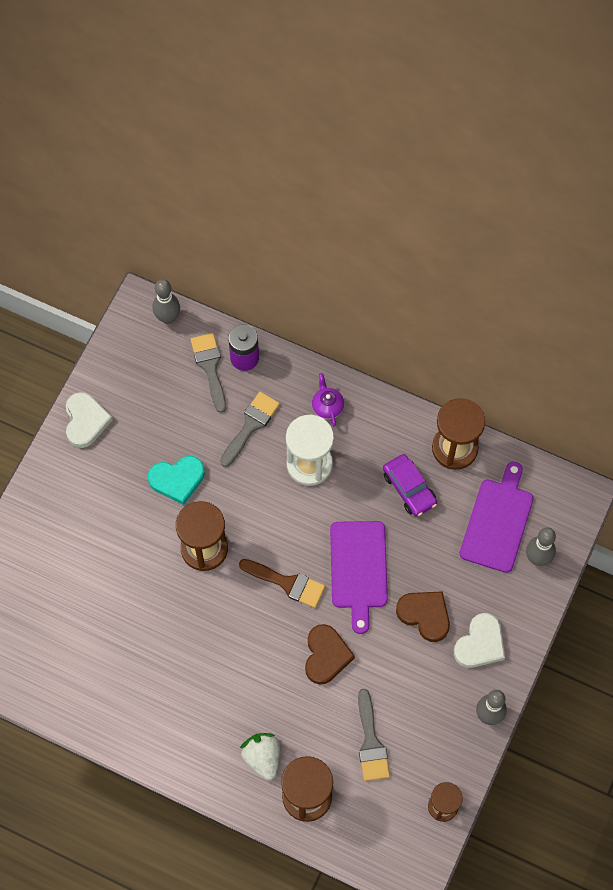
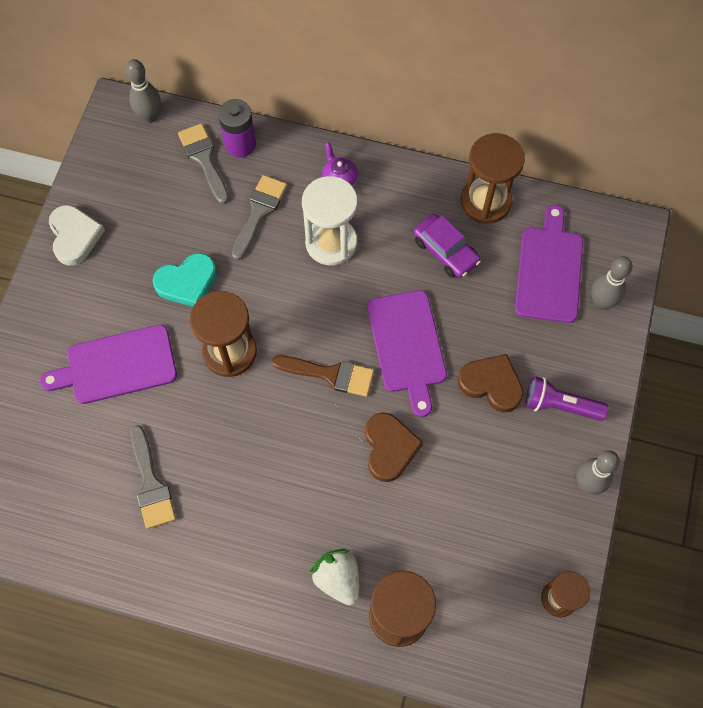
camera: 10 degrees left, 0 degrees up
(106, 544) = (117, 365): none -> purple cutting board
(371, 742) = (460, 538): grey brush -> grey brush (151, 484)
(480, 644) = (560, 405): white heart -> purple flashlight

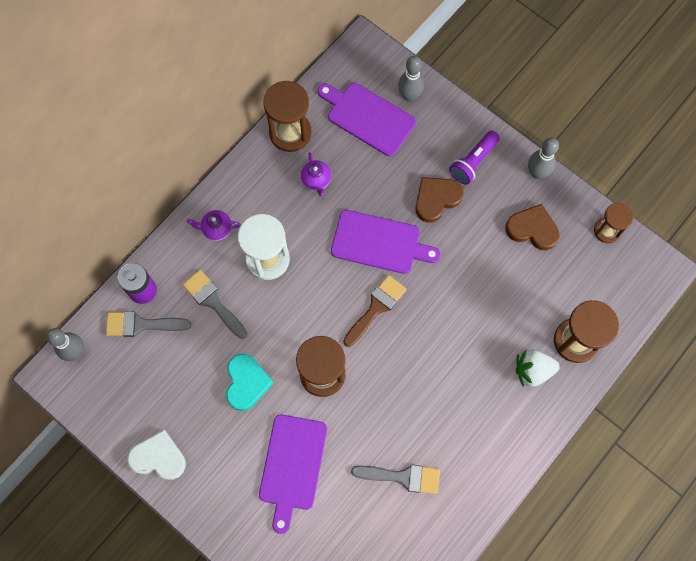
camera: 65 degrees left, 5 degrees up
(389, 448) = (452, 291): brown heart -> brown heart (532, 229)
(445, 251) = (316, 180): purple car -> purple teapot

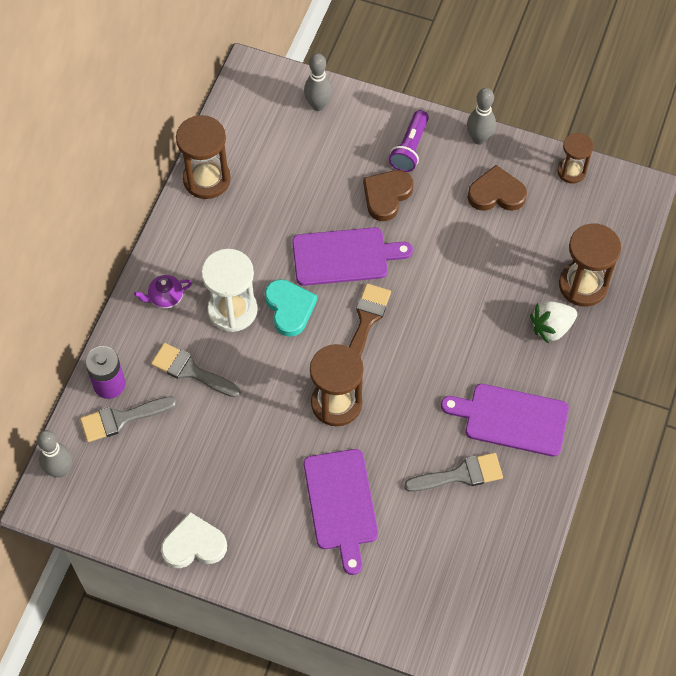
camera: 20 degrees left, 10 degrees down
(246, 382) = (259, 438): turquoise heart -> turquoise heart (289, 308)
(316, 180) = (253, 217): purple teapot -> none
(368, 117) = (283, 139): purple cutting board -> purple cutting board (511, 419)

